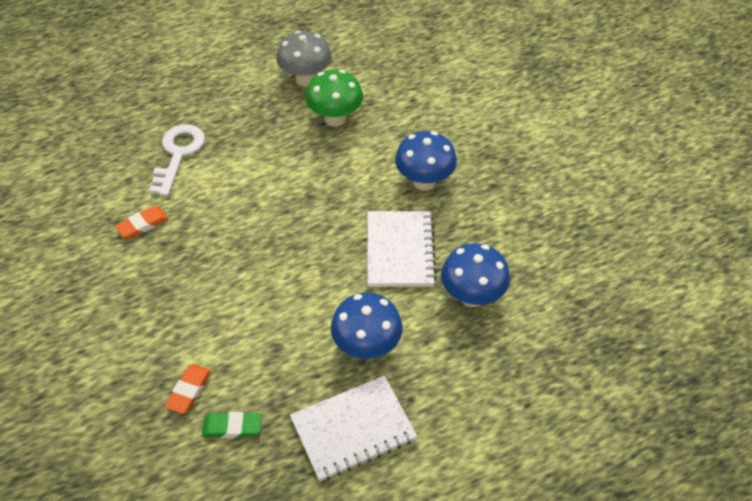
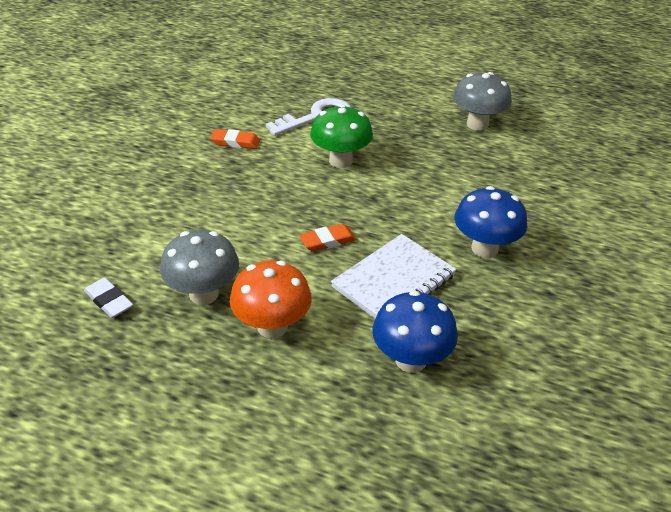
camera: 45 degrees right, 10 degrees down
(189, 390) = (119, 257): orange eraser -> orange eraser (328, 241)
(232, 427) = (109, 301): green eraser -> white eraser
(291, 364) = (204, 294): none -> grey mushroom
(335, 118) = (466, 161): green mushroom -> green mushroom (340, 160)
(353, 429) = (180, 374): white notebook -> none
(367, 346) = (272, 326): blue mushroom -> orange mushroom

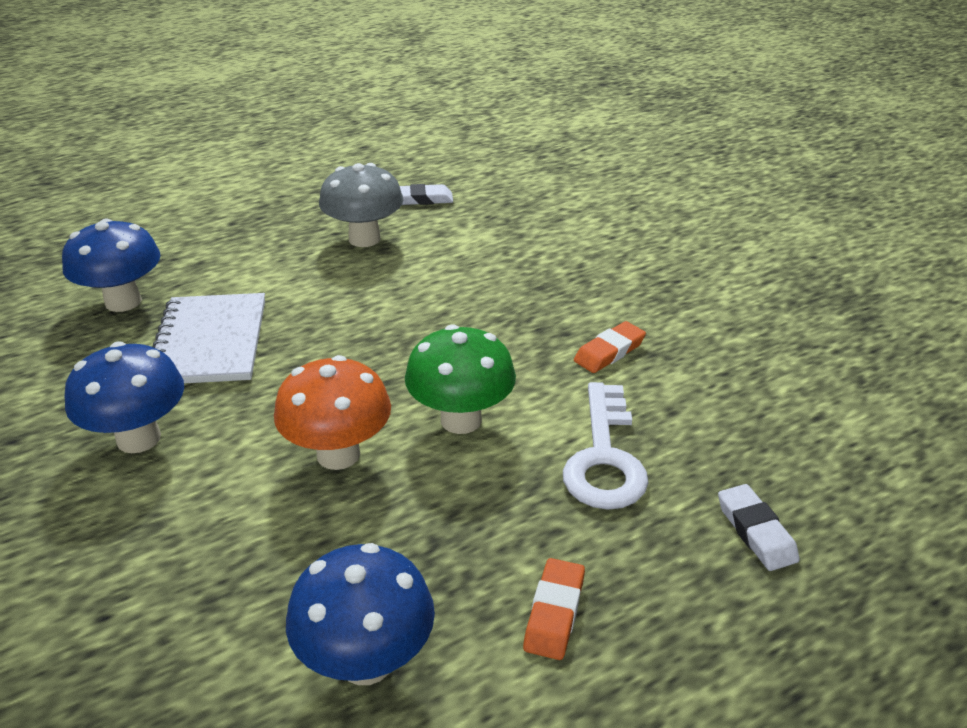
camera: 130 degrees right, 5 degrees down
(272, 326) = (274, 254): orange mushroom -> orange mushroom (338, 454)
(316, 77) = (756, 531): none -> white eraser
(328, 241) = (328, 332): orange eraser -> orange eraser (554, 613)
(477, 124) = (366, 661): grey mushroom -> blue mushroom

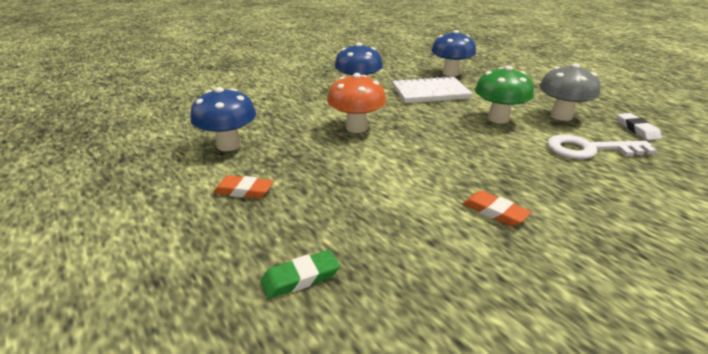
camera: 85 degrees right, 5 degrees down
(461, 420) = (393, 157): green mushroom -> green mushroom (498, 119)
(604, 457) = (370, 208): white key -> white key (589, 149)
(756, 531) = (300, 277): white eraser -> green eraser

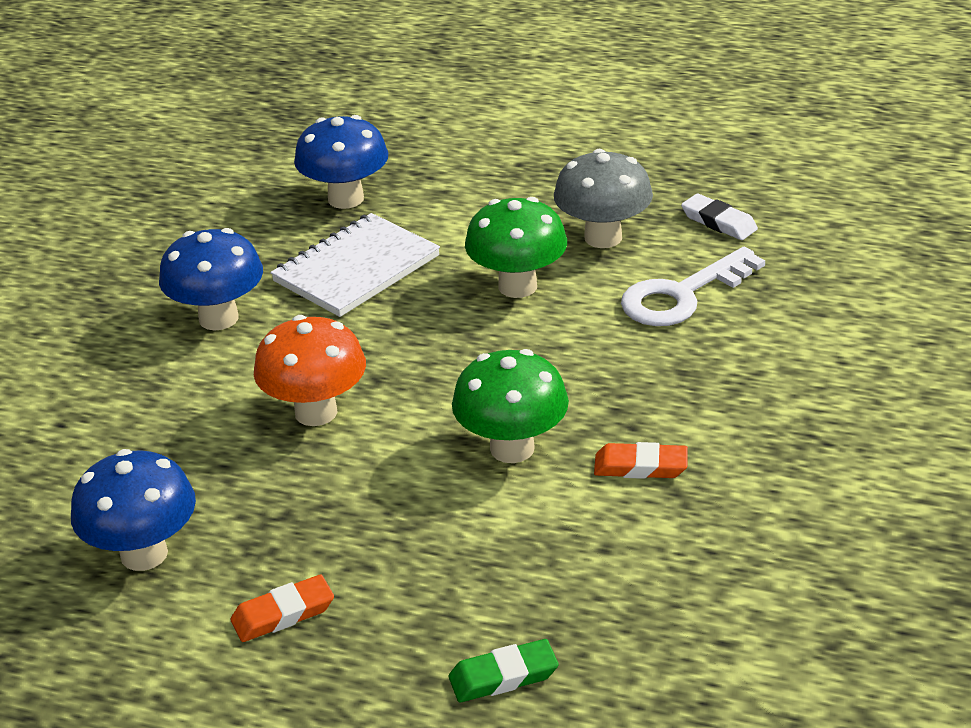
camera: 35 degrees left, 5 degrees up
(300, 277) = (503, 676): green eraser -> green eraser turned 45 degrees clockwise
(429, 174) = (512, 448): none -> green mushroom

